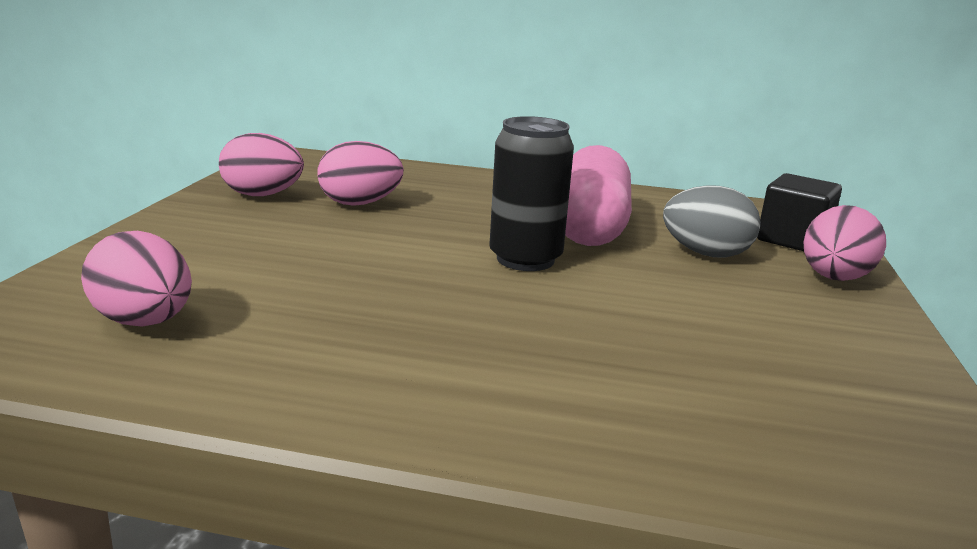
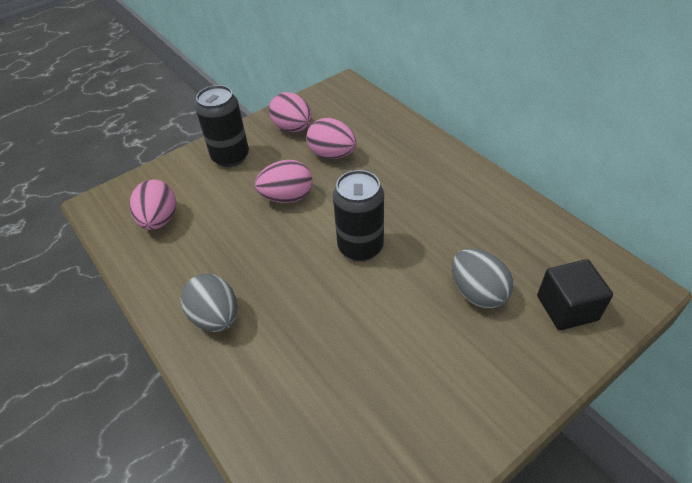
camera: 45 degrees right, 25 degrees up
(193, 235) = (230, 157): none -> black can
(427, 381) = (216, 317): none -> grey egg
(590, 227) = (437, 232): pink capsule -> none
(834, 278) = (534, 360): pink egg -> pink egg (287, 197)

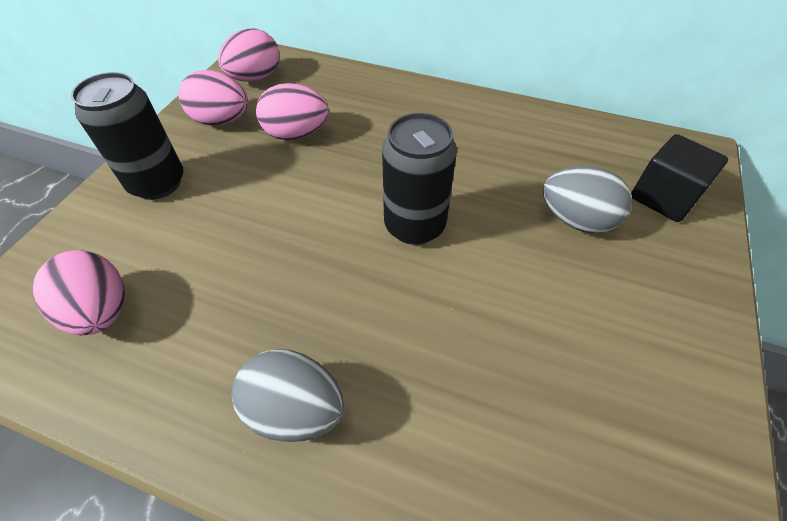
camera: 35 degrees left, 5 degrees up
(287, 197) = (277, 204): pink egg -> pink egg (255, 78)

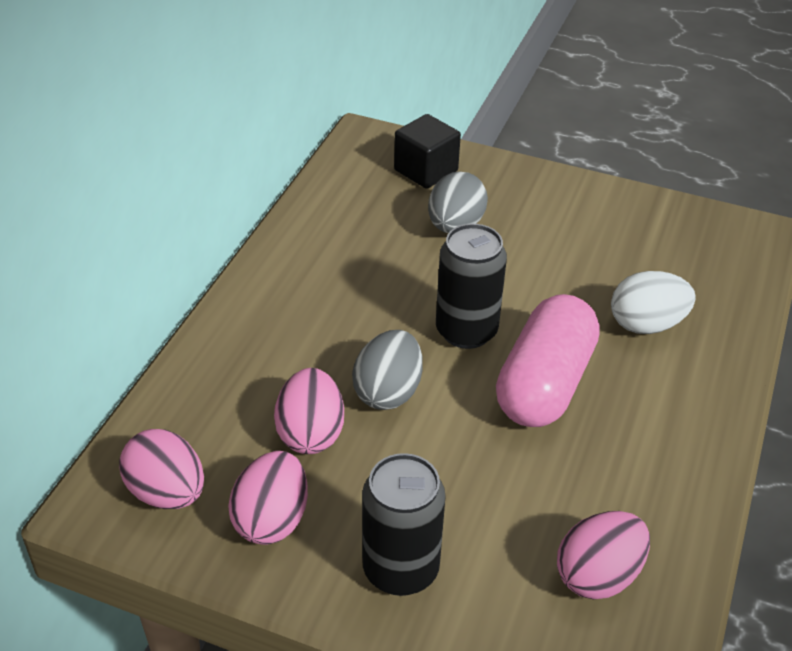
camera: 90 degrees left, 10 degrees down
(295, 409) = (669, 409): grey egg -> grey egg (388, 392)
(342, 285) = (544, 384): none -> pink capsule
(442, 403) = (646, 324): none -> white egg

